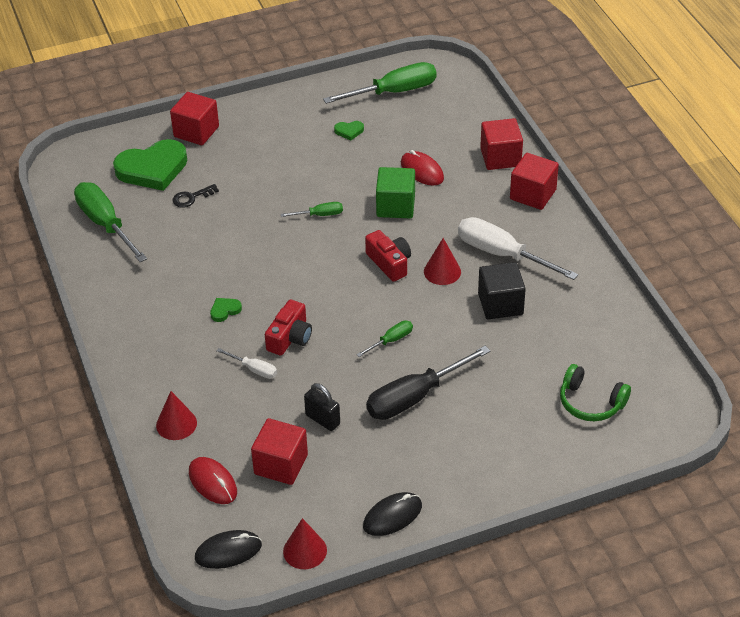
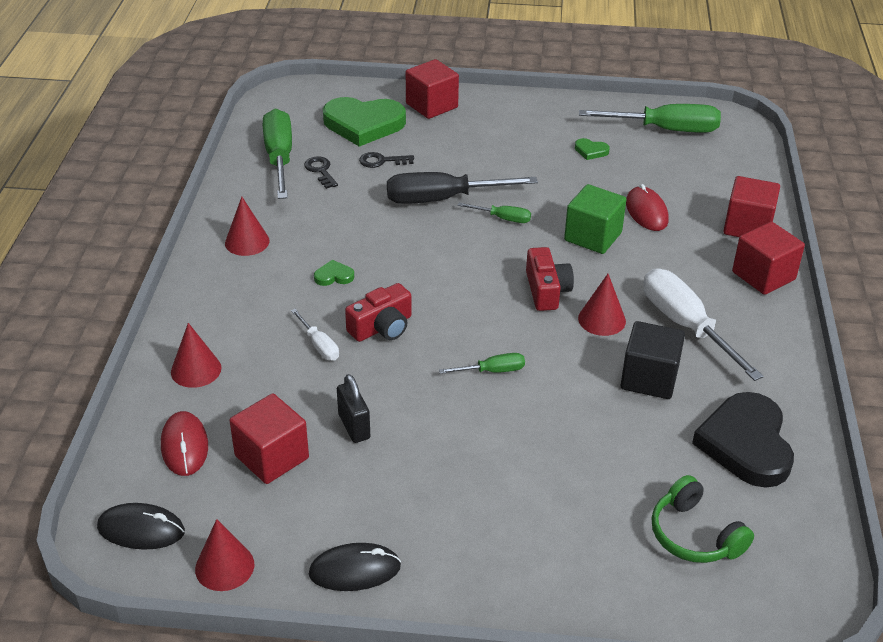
camera: 25 degrees right, 5 degrees down
(135, 307) = (247, 242): none -> red cone
(148, 224) = (321, 171): none -> black key
(414, 397) = (476, 443): black screwdriver -> black screwdriver (442, 199)
(588, 327) = (746, 444): none -> black heart

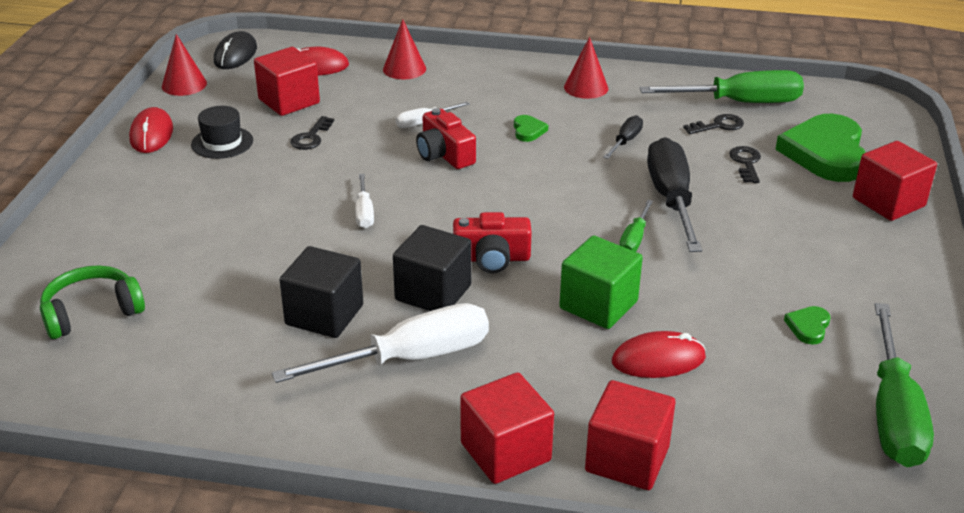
camera: 95 degrees right, 5 degrees down
(350, 220) = (625, 141): none -> black screwdriver
(354, 426) = (311, 137): black padlock -> black key
(354, 570) = (151, 134): black mouse -> red mouse
(370, 499) = (222, 142): none -> black hat
(492, 371) = (364, 213): green screwdriver -> white screwdriver
(602, 319) = (433, 293): red cone -> black cube
(746, 444) = (196, 372): black heart -> none

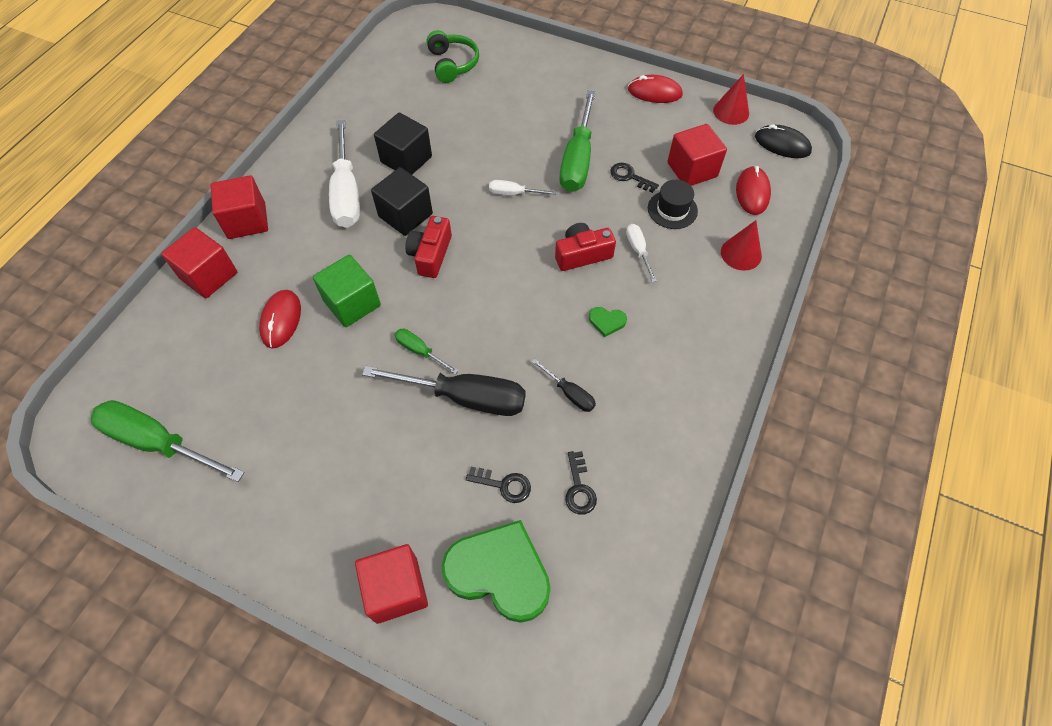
camera: 105 degrees right, 25 degrees up
(222, 142) = (633, 127): black hat -> black hat (672, 209)
(586, 87) = (681, 392): red cone -> none
(740, 103) = (622, 531): green screwdriver -> green screwdriver (577, 160)
(808, 327) = (266, 430): green heart -> none

